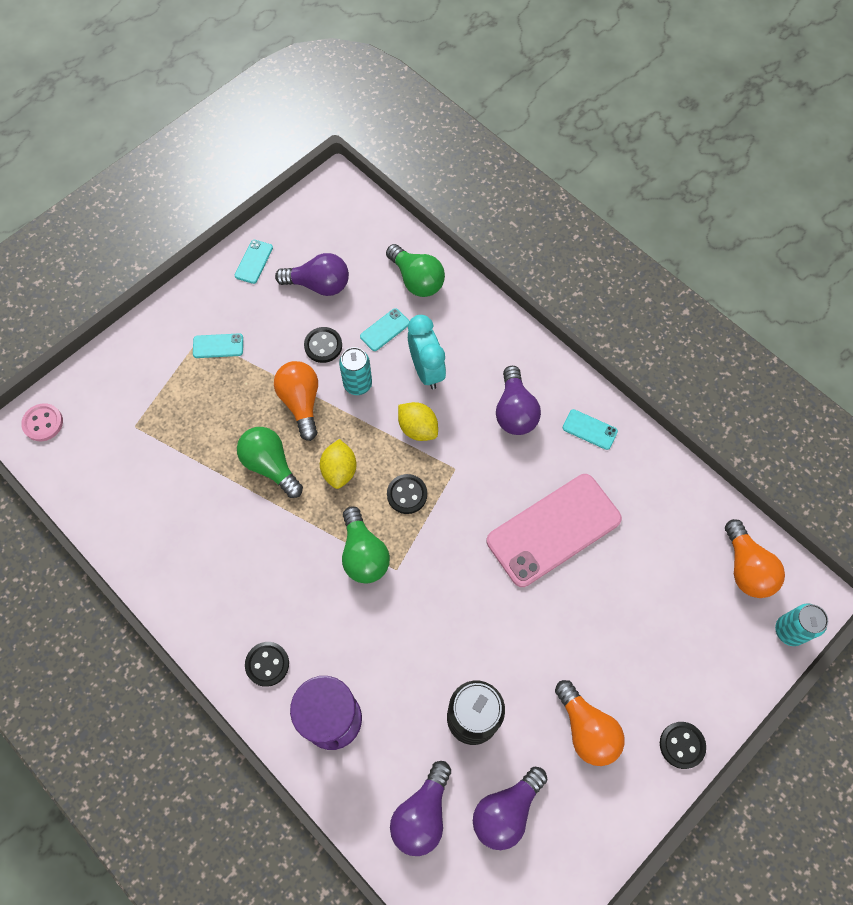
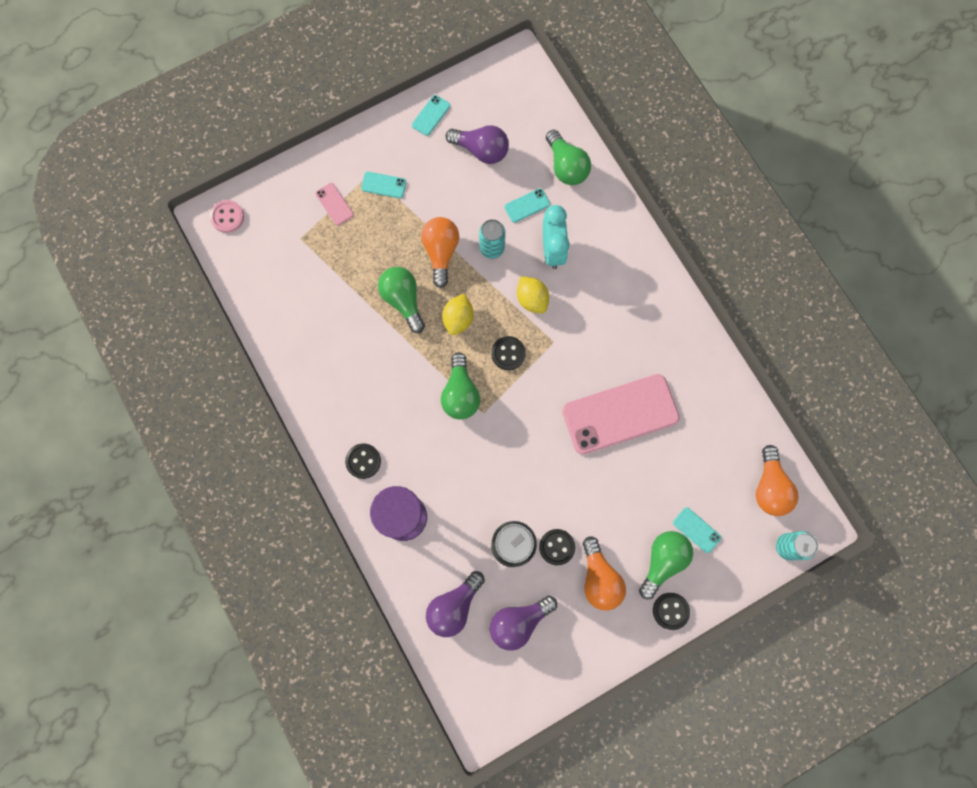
camera: 15 degrees right, 10 degrees up
(166, 379) = (334, 204): none -> pink phone
(323, 346) = (471, 207): black button -> black button (557, 547)
(515, 411) = (617, 305): purple light bulb -> none
(589, 429) = (676, 337): turquoise phone -> turquoise phone (696, 530)
(654, 687) = (662, 561): none -> green light bulb

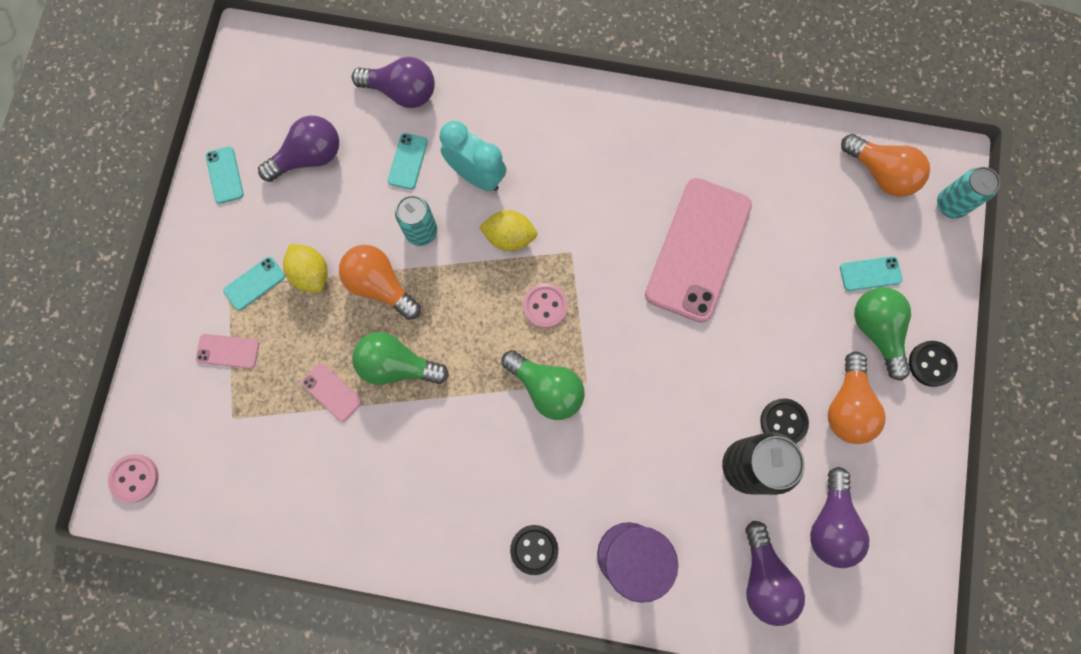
camera: 50 degrees left, 0 degrees up
(358, 278) = (331, 392): none -> pink phone
(458, 319) = (466, 326): yellow lemon -> yellow lemon (311, 273)
(508, 353) = (545, 306): black button -> pink button
(566, 166) = (402, 92): green light bulb -> purple light bulb
(599, 578) = (847, 406): orange light bulb -> orange light bulb turned 75 degrees clockwise

